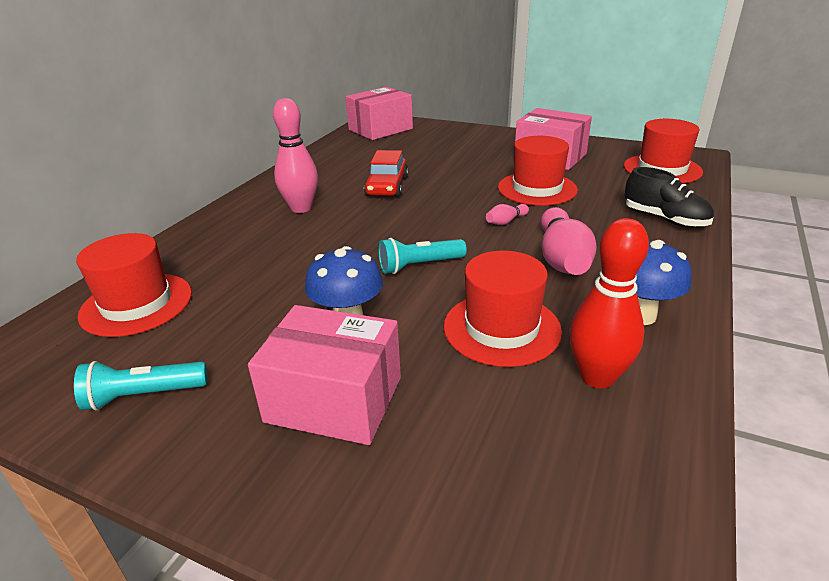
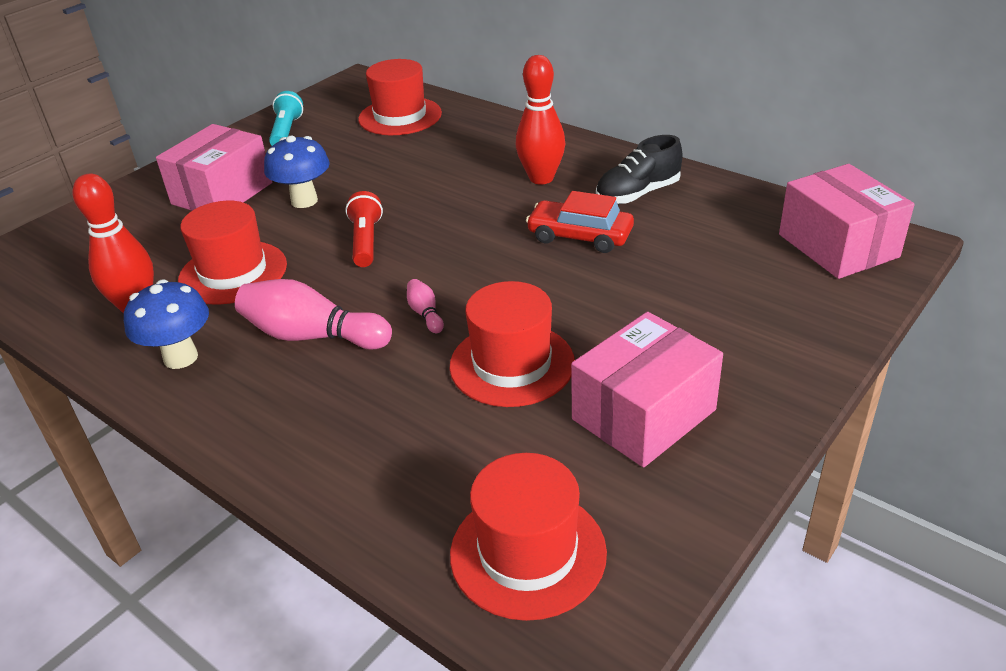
camera: 105 degrees right, 5 degrees up
(301, 208) = (541, 178): pink bowling pin -> red bowling pin
(419, 266) = (366, 241): turquoise flashlight -> red flashlight
(665, 219) = (344, 465): black shoe -> black shoe (637, 194)

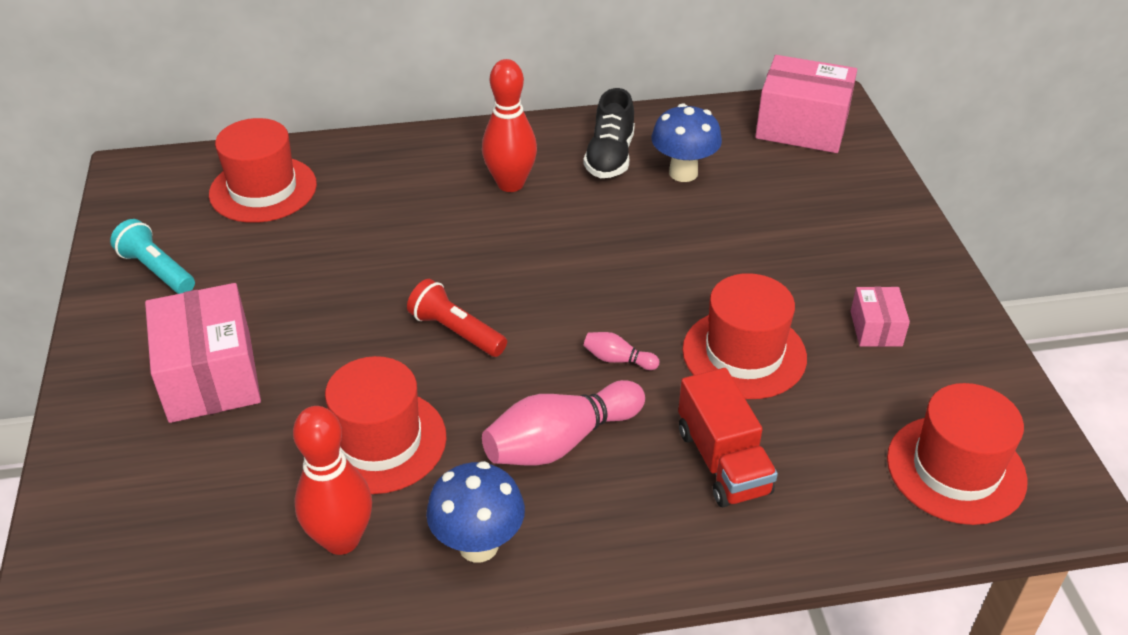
camera: 50 degrees left, 5 degrees up
(304, 201) = (321, 330): blue mushroom -> blue mushroom (683, 173)
(379, 416) = (722, 461): none -> red truck
(580, 236) = (625, 219): red car -> none
(643, 414) = (876, 328): pink box -> pink box, size x0.51

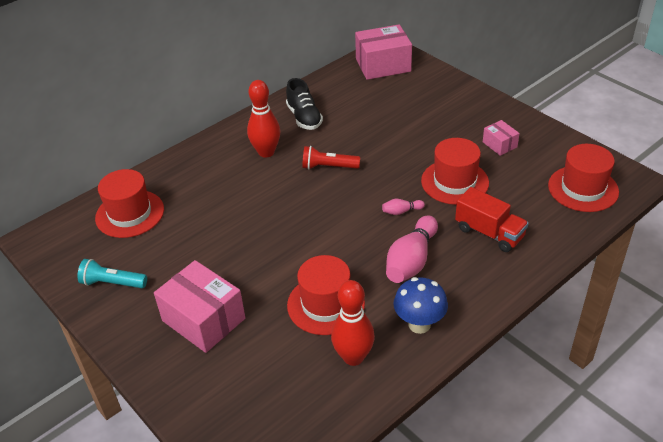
camera: 30 degrees left, 0 degrees up
(456, 331) = (311, 236): red flashlight -> red flashlight (328, 167)
(683, 173) = (348, 110): blue mushroom -> none

